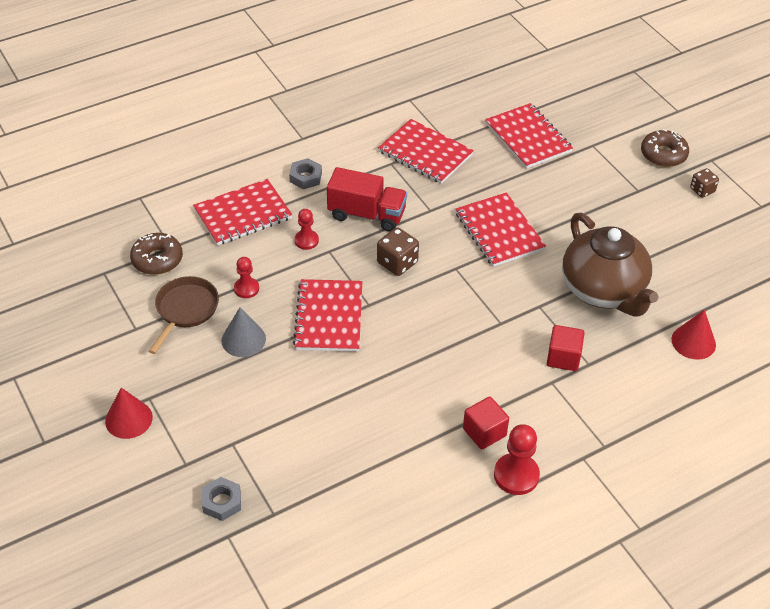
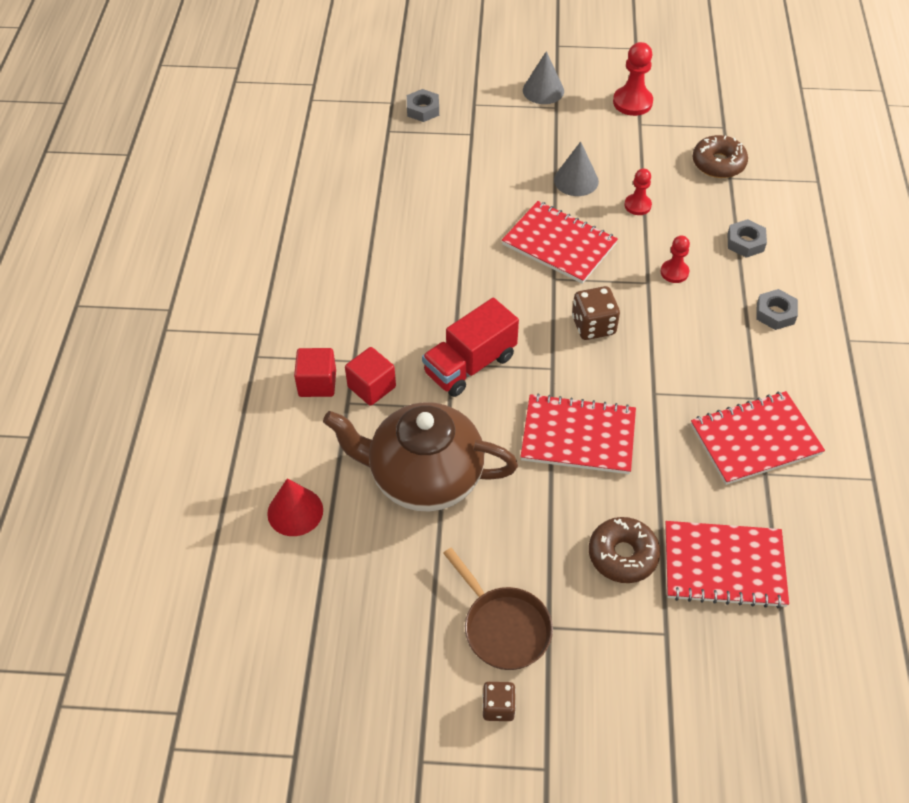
camera: 125 degrees right, 5 degrees up
(129, 419) = (543, 90): red cone -> grey cone
(185, 310) = (639, 159): brown pan -> brown pan (503, 627)
(243, 214) = (745, 242): red notebook -> grey nut
(366, 214) = (682, 336): red truck -> red truck (470, 365)
(484, 432) = (345, 283): red cube -> red cube (317, 383)
(516, 475) = (287, 280): red pawn -> red pawn (632, 102)
(663, 154) = (595, 711): brown donut -> brown donut (623, 555)

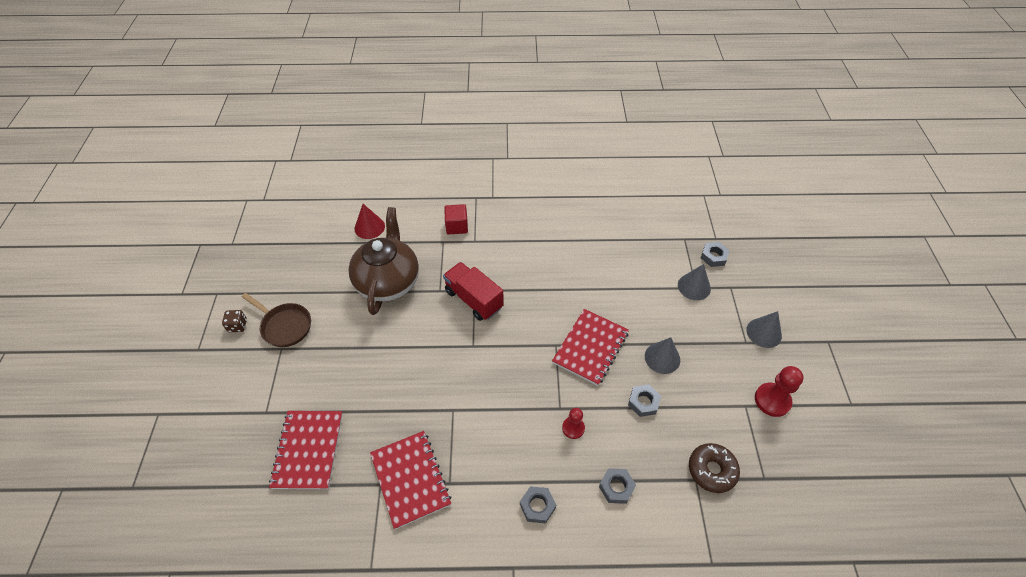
camera: 85 degrees right, 0 degrees up
(371, 387) = (454, 251): red cube -> none
(470, 135) = (694, 286): none -> grey cone
(503, 627) = (284, 326): brown pan -> brown pan turned 105 degrees counterclockwise
(578, 436) = (416, 362): red notebook -> none
(593, 326) = (513, 371): brown dice -> none
(623, 555) = (323, 388): brown donut -> none
(637, 205) = (643, 402): red pawn -> grey nut

